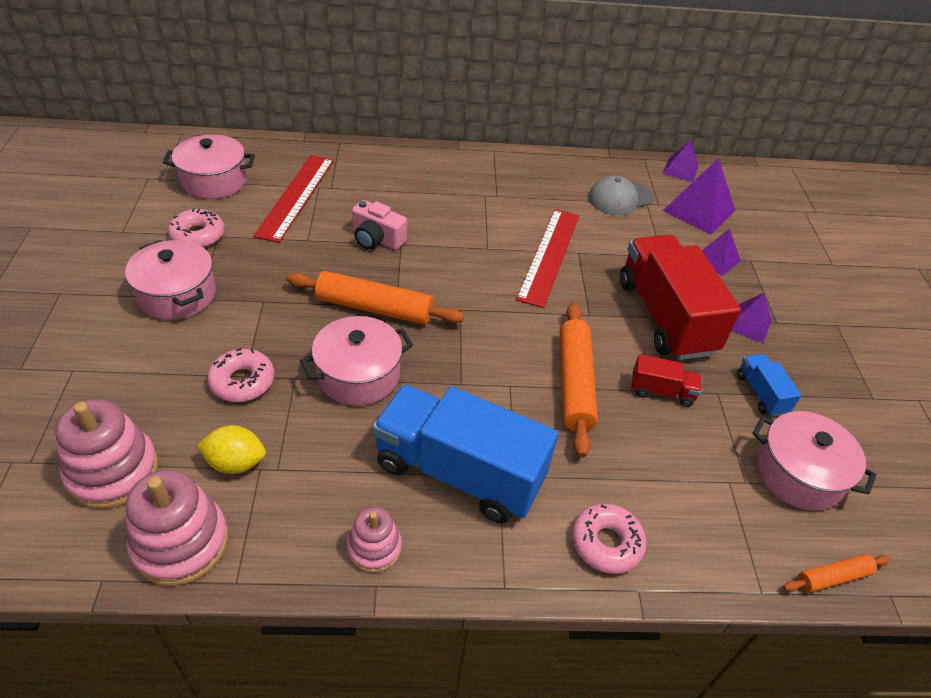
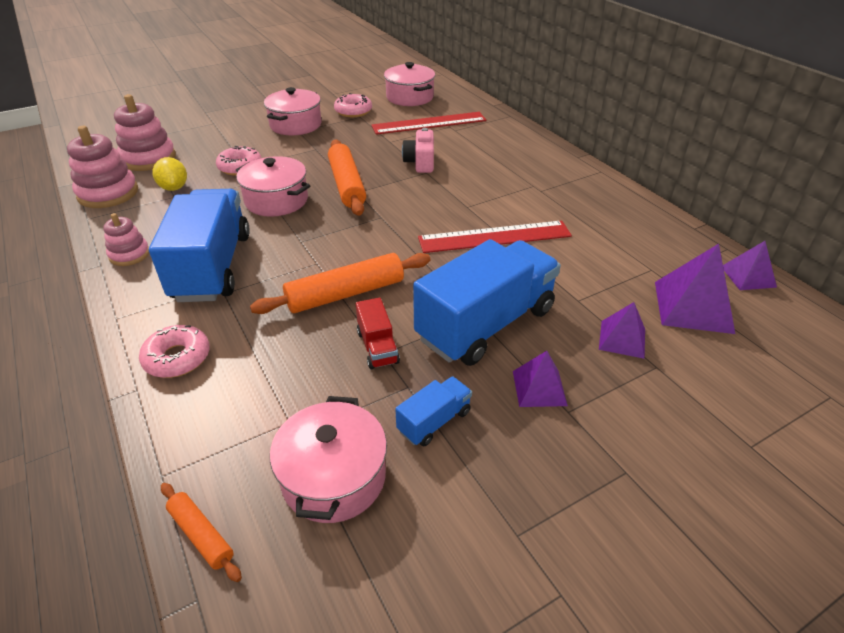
camera: 65 degrees right, 5 degrees down
(620, 198) = (635, 251): grey cap -> none
(665, 317) = (486, 324): red truck -> blue truck

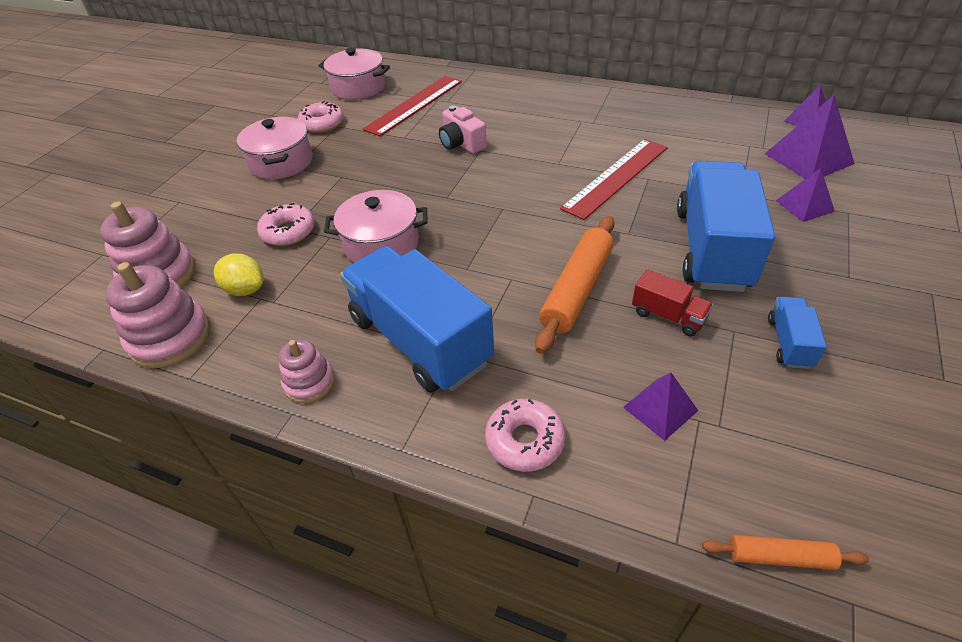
camera: 35 degrees left, 5 degrees up
(333, 477) = (793, 434): pink pot -> none
(347, 185) = (427, 195): orange rolling pin -> none
(539, 388) = (811, 272): purple pyramid -> purple pyramid (660, 408)

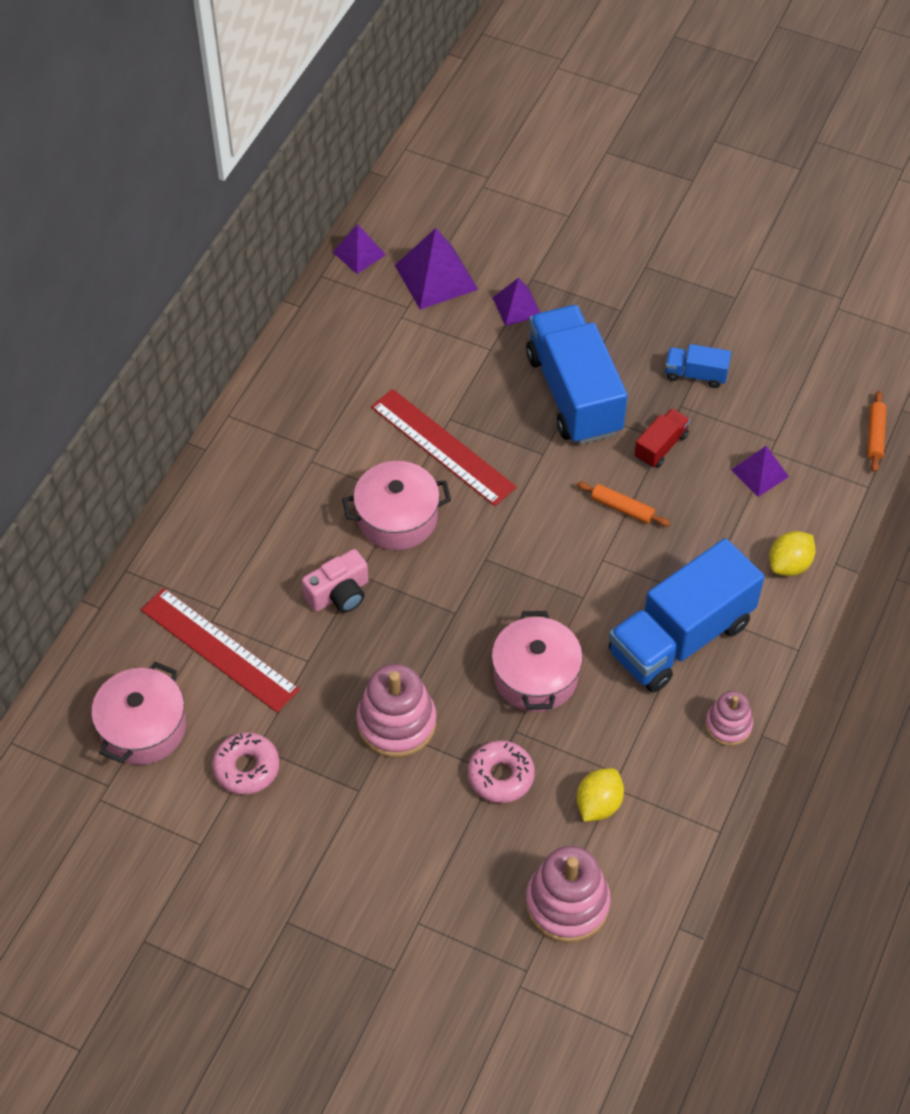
camera: 90 degrees left, 10 degrees up
(170, 338) = (666, 863): pink stacking toy -> pink stacking toy (396, 723)
(281, 162) = (344, 808): pink pot -> pink pot (397, 518)
(525, 440) = (789, 565): pink donut -> yellow lemon
(576, 290) = (622, 508): orange rolling pin -> orange rolling pin, size x0.53
(712, 249) = (574, 394): blue truck -> blue truck turned 60 degrees clockwise

